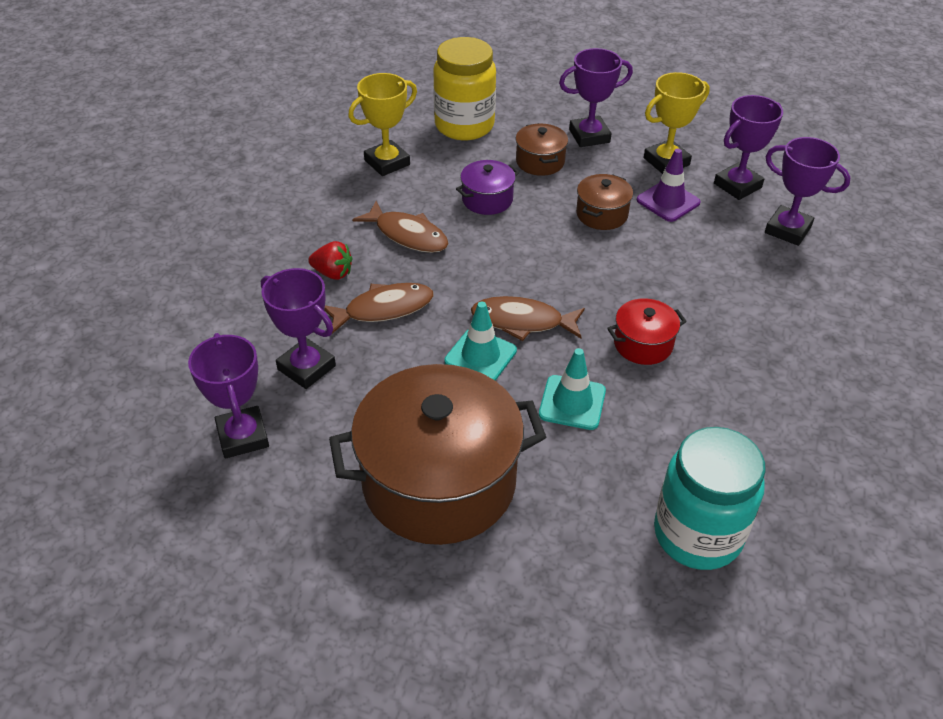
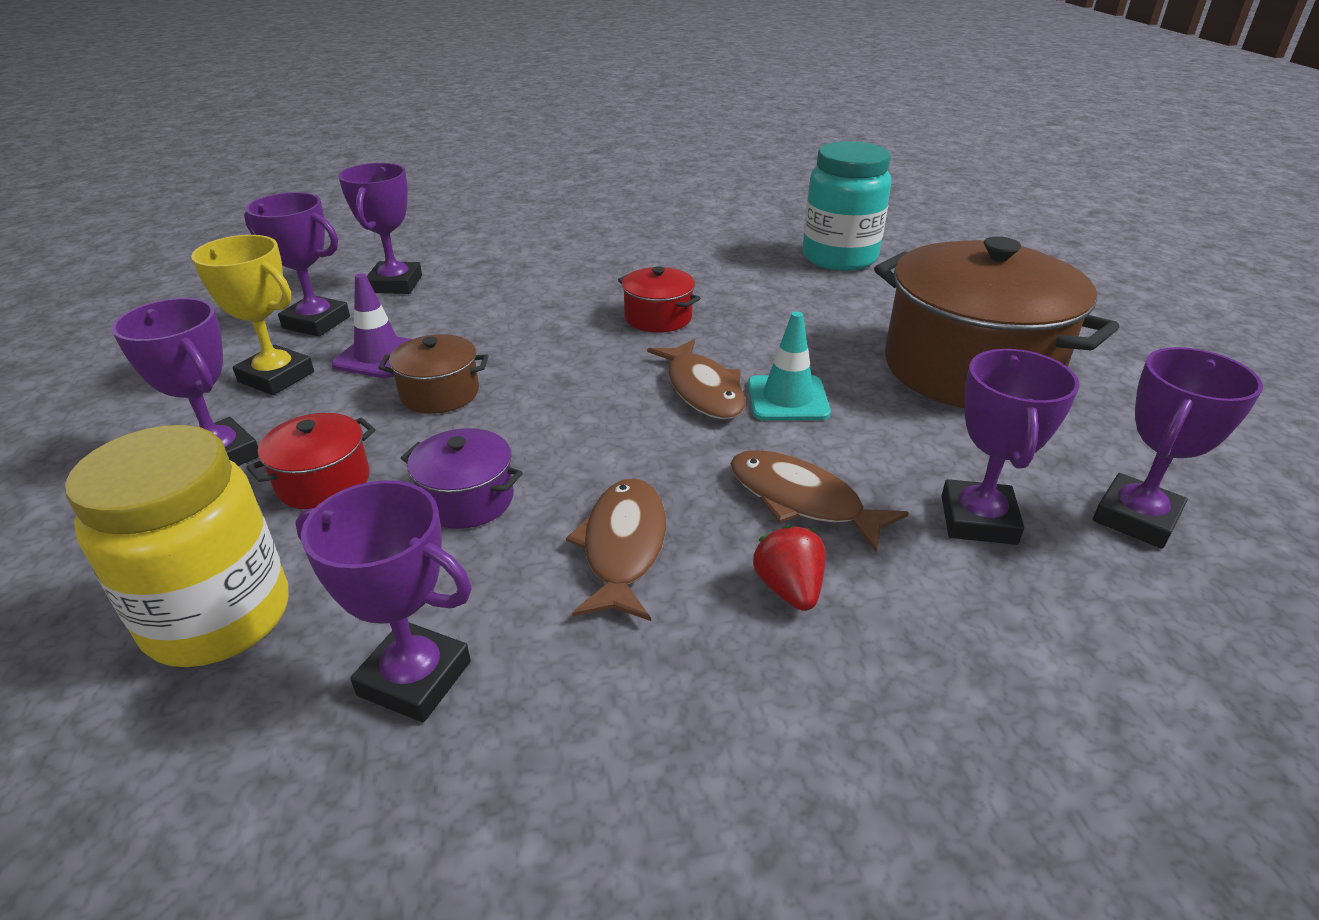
camera: 120 degrees left, 10 degrees down
(387, 162) = (414, 678): yellow trophy -> purple trophy
(540, 162) = (323, 482): brown pot -> red pot
(572, 403) = (781, 332): turquoise traffic cone -> none

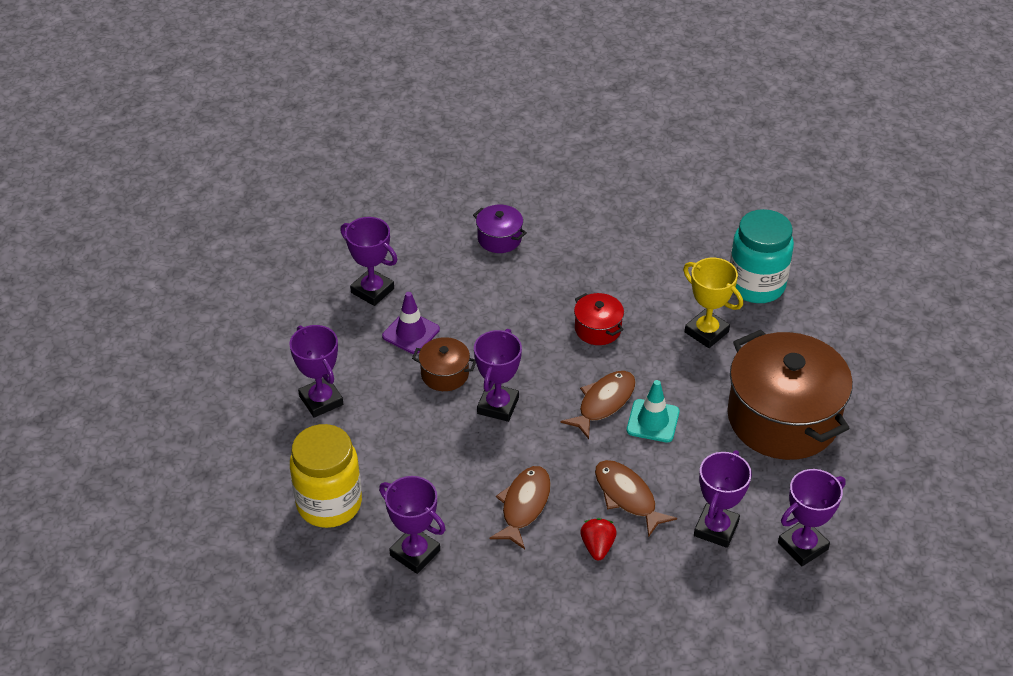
camera: 15 degrees right, 10 degrees up
(276, 377) = (349, 340): yellow trophy -> yellow trophy (706, 332)
(323, 482) = (376, 430): red pot -> none
(395, 284) = (426, 257): purple trophy -> purple trophy (498, 406)
(467, 499) = (450, 458): purple pot -> purple pot (499, 238)
(702, 390) = (603, 403): brown fish -> brown fish turned 135 degrees counterclockwise

